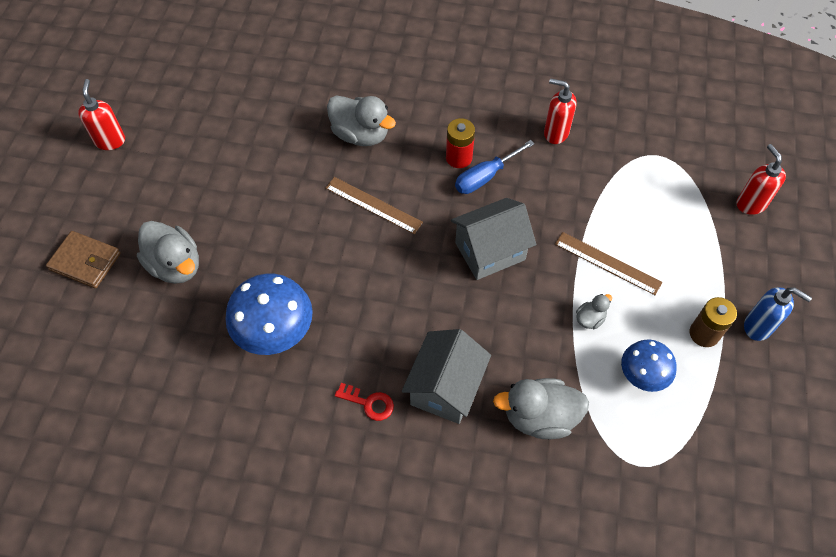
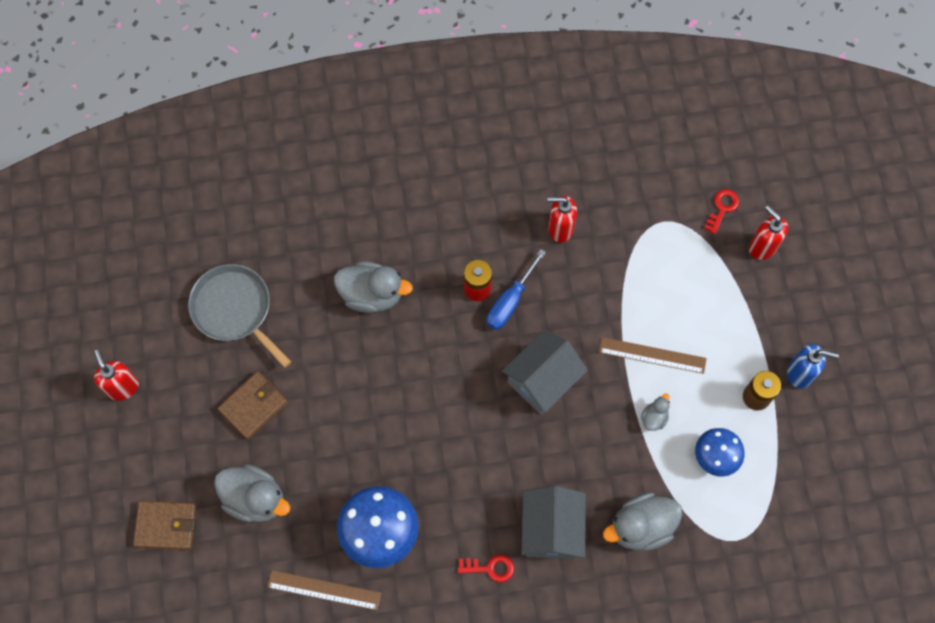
camera: 20 degrees left, 10 degrees up
(213, 190) = (253, 406): none -> brown wallet
(235, 111) = (235, 310): none -> grey pan
(373, 205) = (415, 369): brown ruler -> brown ruler (324, 590)
(719, 160) = (722, 208): none -> red key

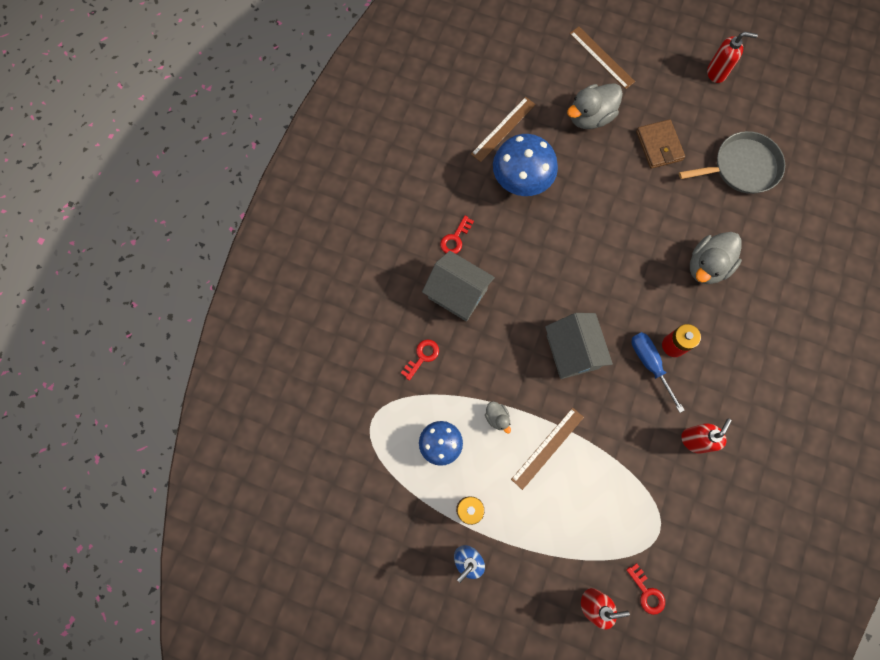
camera: 120 degrees right, 5 degrees up
(166, 526) = (601, 57): brown wallet -> brown ruler
(640, 527) = (422, 357): grey duck -> red key

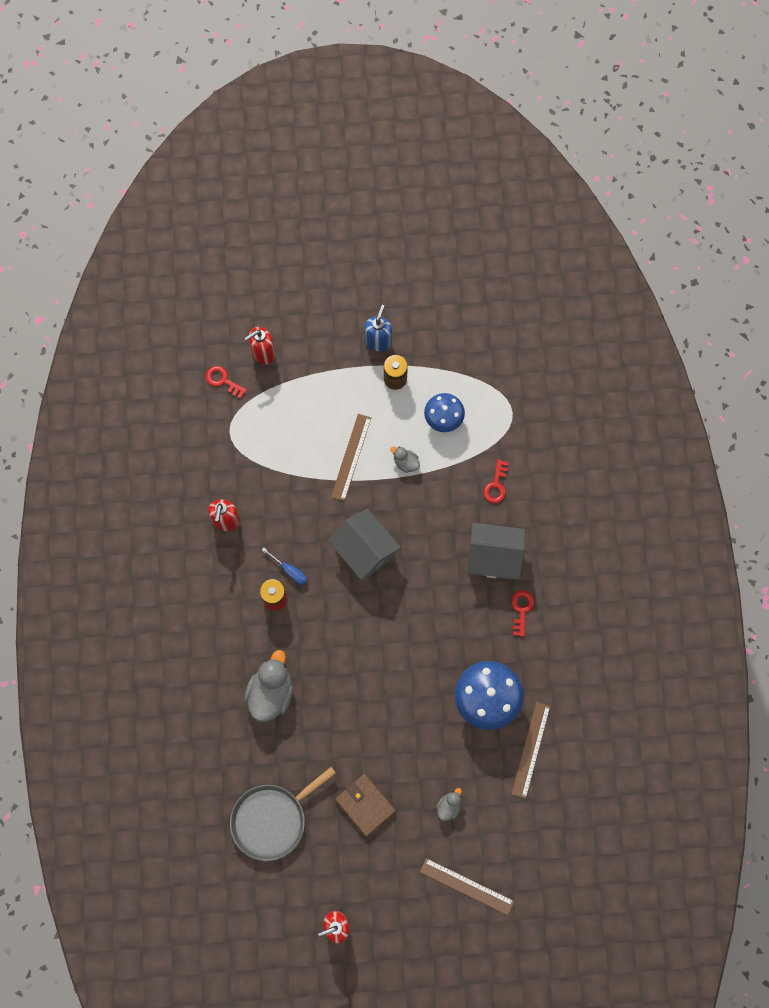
camera: 155 degrees right, 0 degrees up
(590, 117) = (449, 806): grey duck -> grey duck, size x0.49
(650, 364) = (290, 571): blue screwdriver -> blue screwdriver, size x0.65

